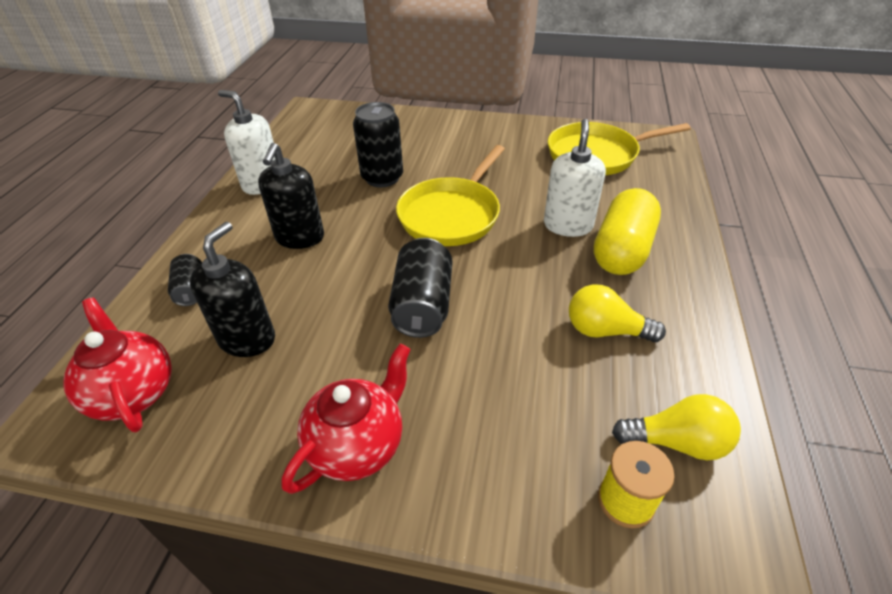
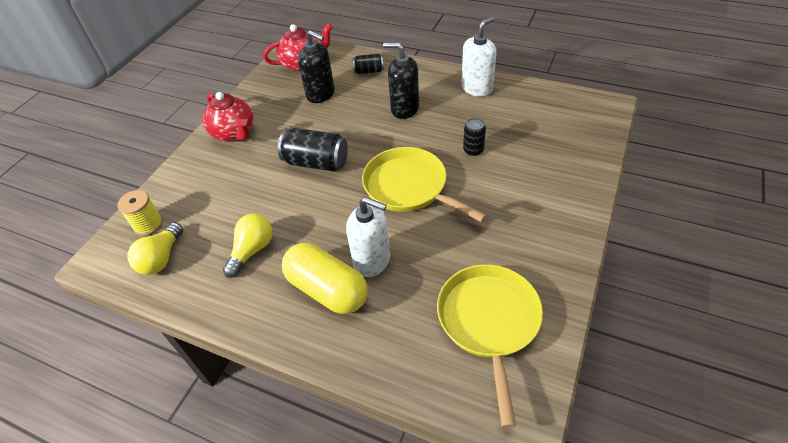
camera: 105 degrees right, 5 degrees up
(382, 178) = (473, 150): black can -> black can, size x0.57

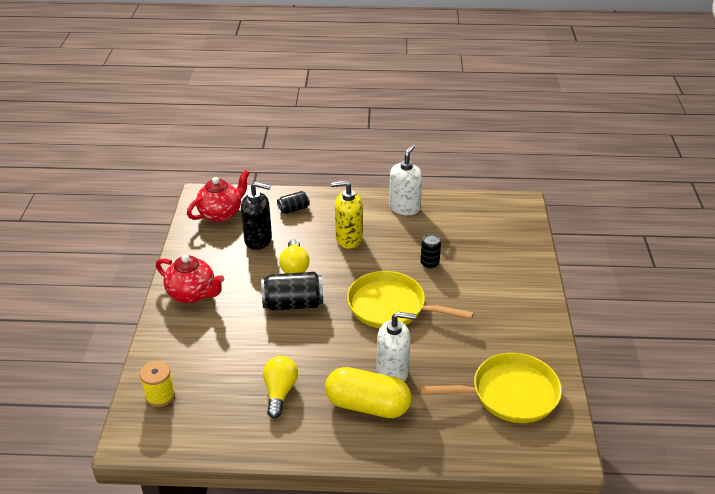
camera: 25 degrees left, 10 degrees down
(161, 258) = (195, 420): yellow light bulb -> yellow light bulb (294, 266)
(404, 109) = (348, 239): black soap dispenser -> yellow soap dispenser
(489, 321) = (510, 393): yellow pan -> yellow pan turned 105 degrees clockwise

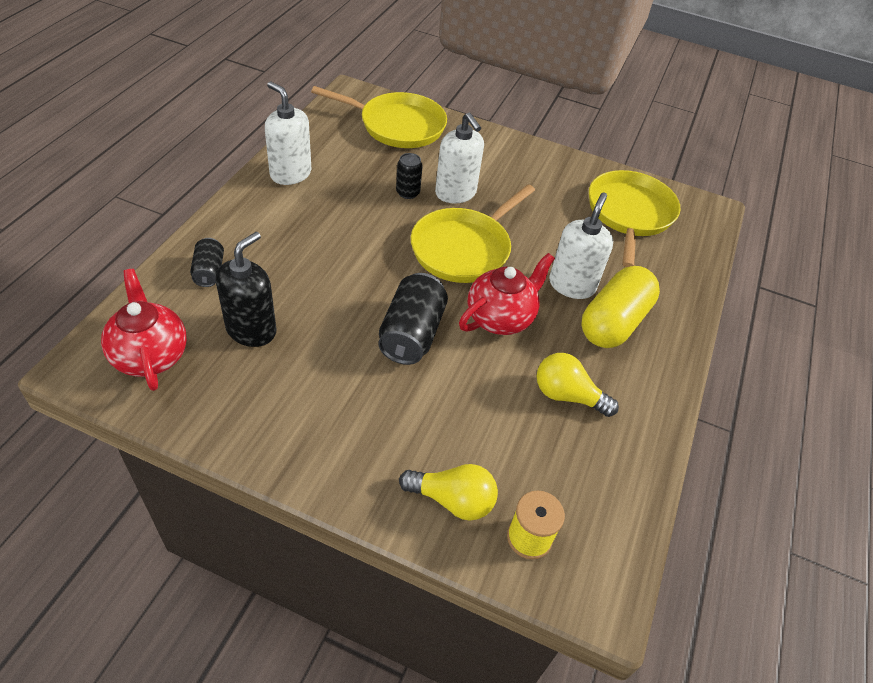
camera: 75 degrees left, 10 degrees up
(192, 294) = (326, 443): red teapot -> red teapot (500, 318)
(294, 266) = (337, 309): yellow light bulb -> yellow light bulb (452, 500)
(348, 239) = (315, 241): yellow soap dispenser -> none
(449, 287) = (455, 193): none -> white soap dispenser
(504, 237) = (398, 125): none -> yellow pan

